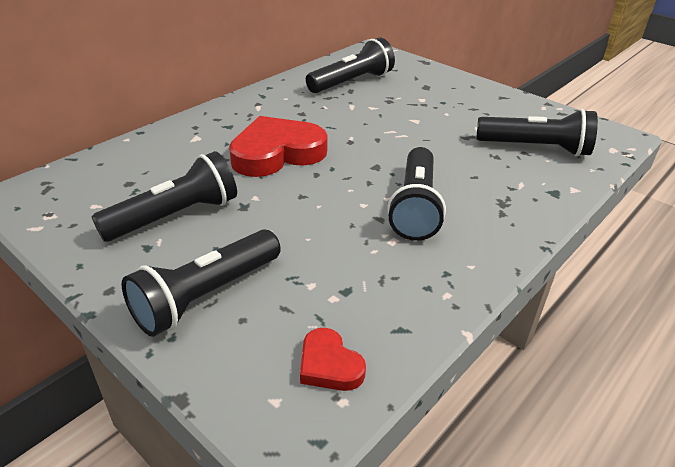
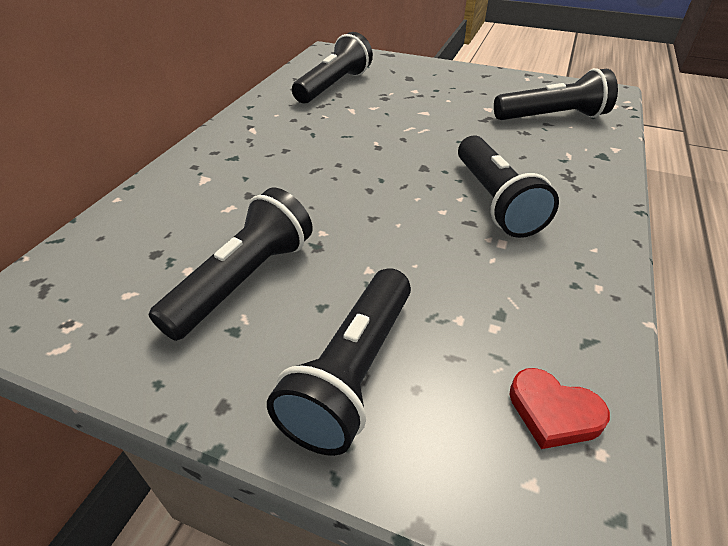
camera: 20 degrees left, 5 degrees up
(277, 153) = (310, 176): red heart -> none

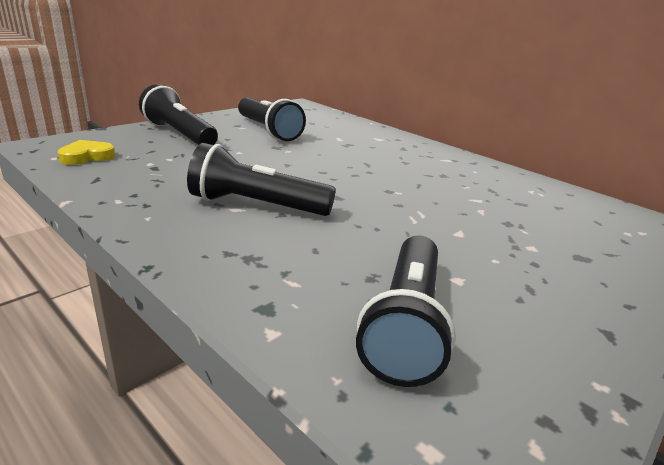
camera: 110 degrees right, 15 degrees down
(334, 86) = (546, 206): black flashlight -> none
(553, 412) = (87, 156): red heart -> yellow heart

